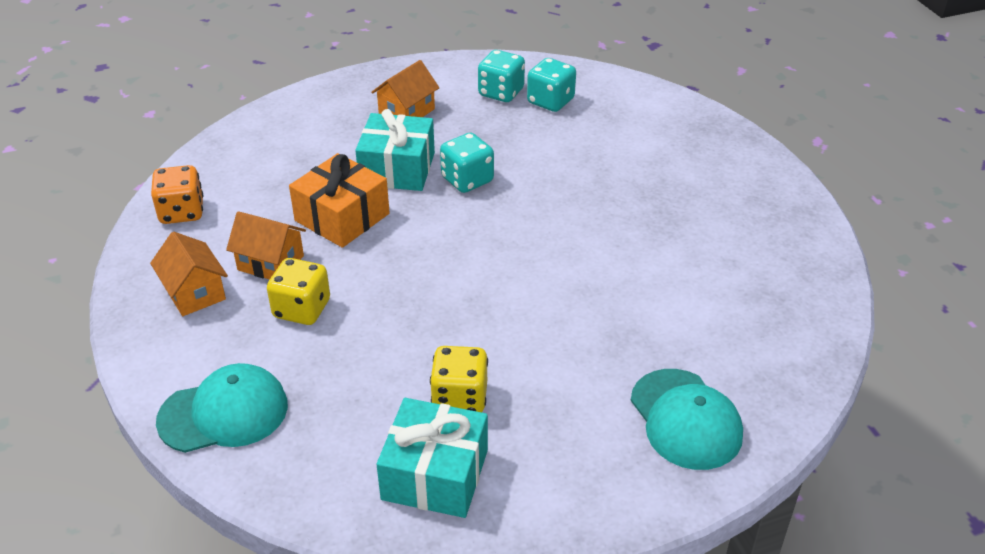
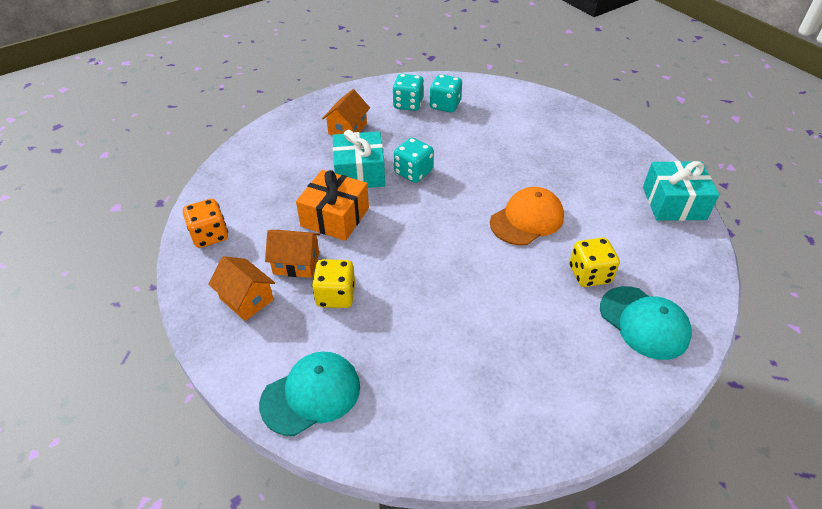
camera: 15 degrees left, 5 degrees up
(435, 474) = (492, 407): turquoise gift -> turquoise gift (673, 203)
(460, 398) = (483, 342): yellow dice -> yellow dice (589, 274)
(591, 264) = (527, 219): none -> orange cap

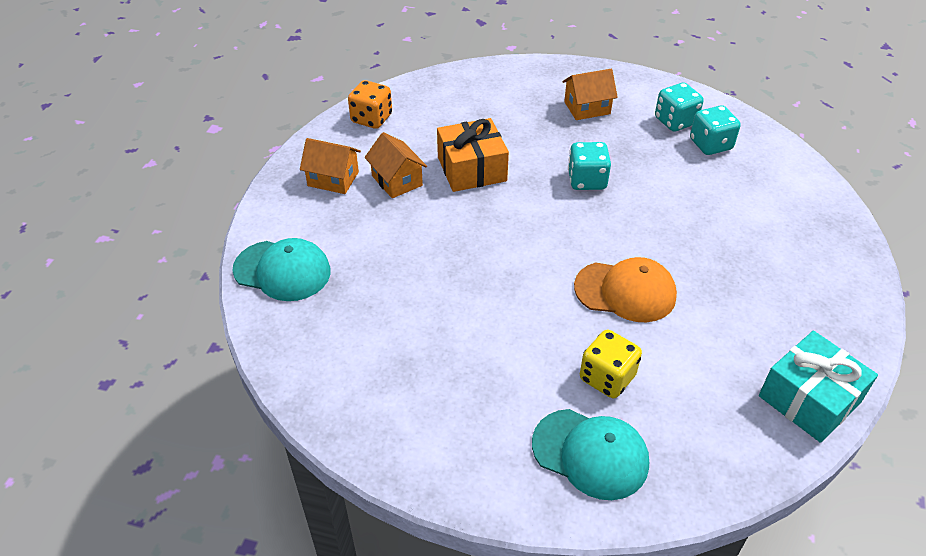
camera: 50 degrees right, 0 degrees up
(246, 299) = (333, 179): orange house -> orange house turned 75 degrees counterclockwise
(336, 296) = (389, 223): yellow dice -> none
(359, 173) = (542, 149): turquoise gift -> none
(644, 322) = (590, 454): turquoise cap -> turquoise cap turned 75 degrees counterclockwise

